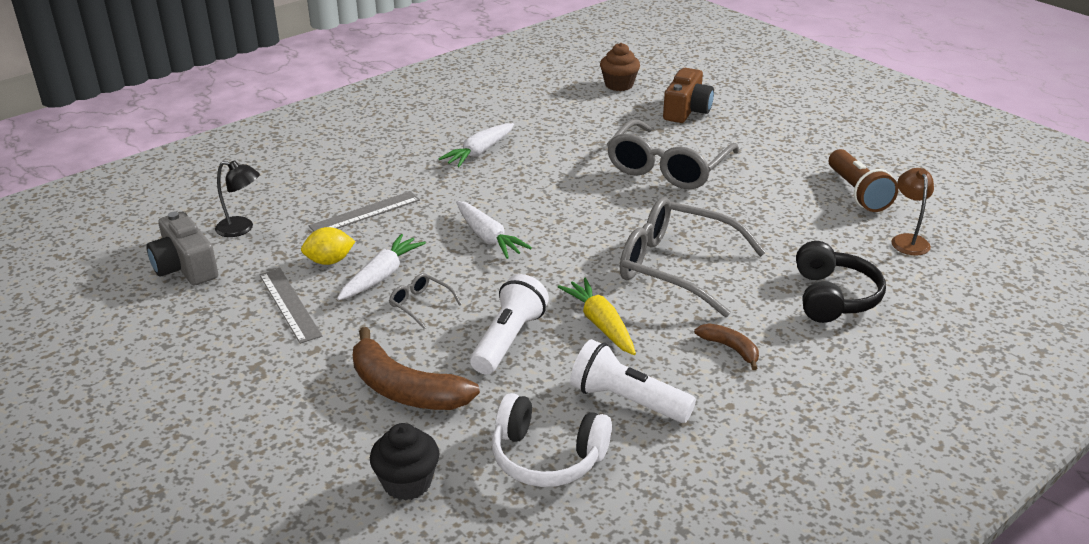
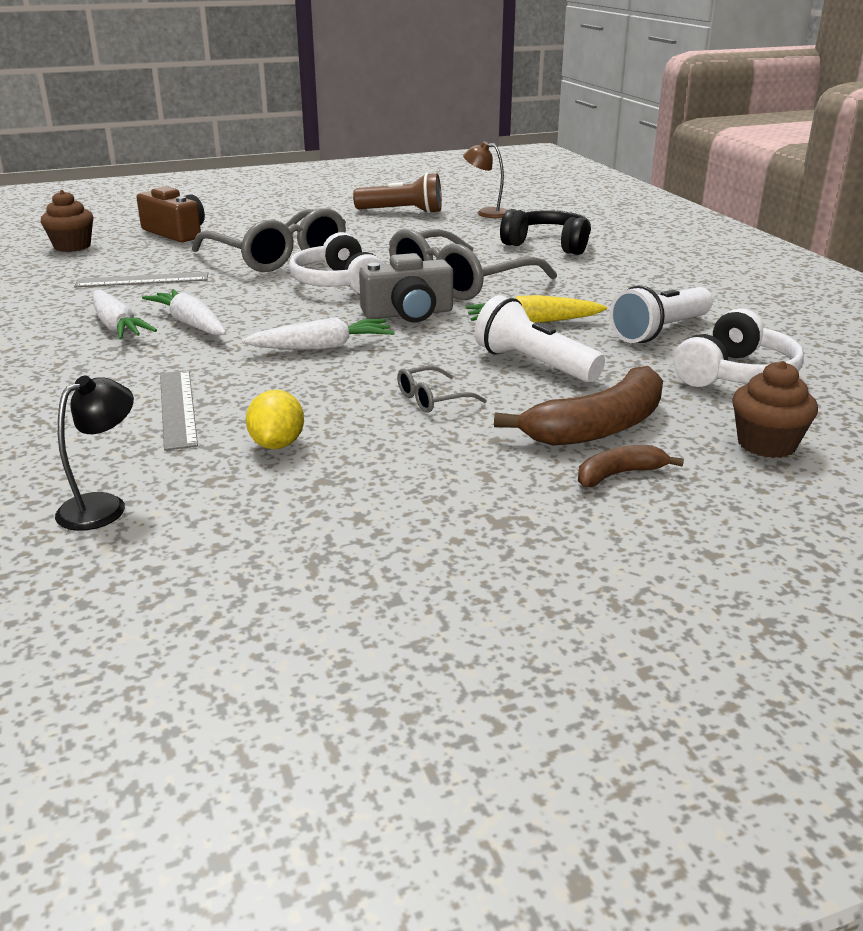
camera: 70 degrees left, 5 degrees down
(185, 267) = (167, 567): grey camera -> grey camera (408, 313)
(289, 305) = (363, 483): grey ruler -> grey ruler (142, 280)
(381, 276) = (348, 414): white carrot -> white carrot (191, 324)
(407, 483) = (766, 444): black cupcake -> brown cupcake
(625, 210) = (338, 283): none -> white headphones
(730, 348) = (600, 285): brown banana -> brown banana (619, 474)

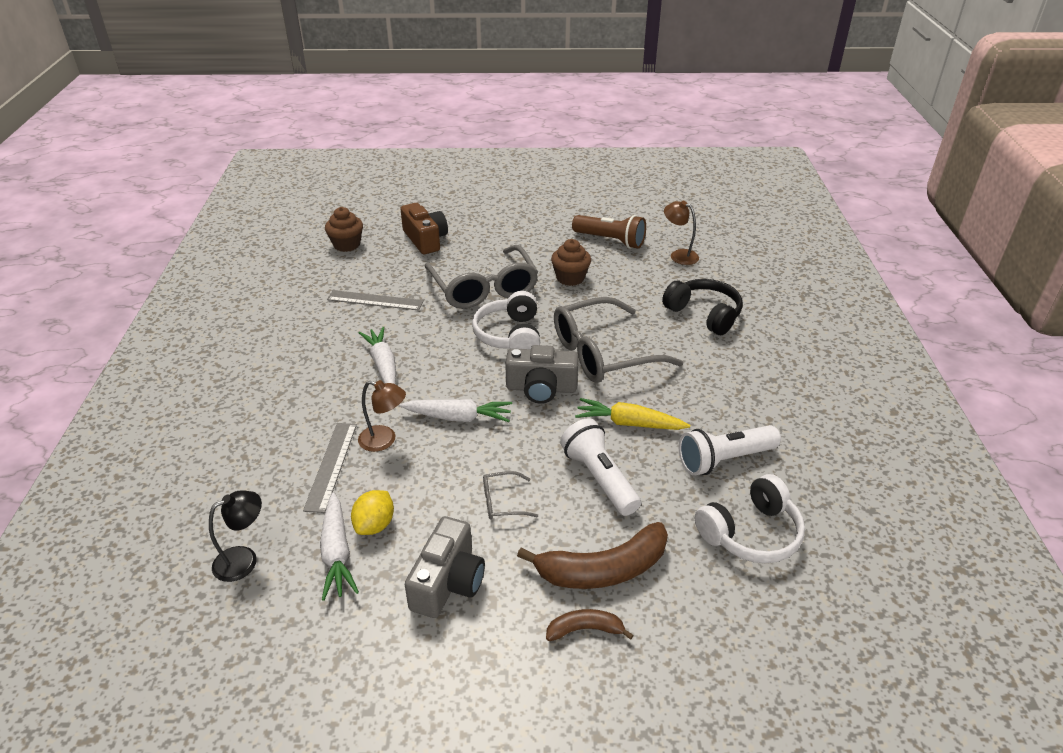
camera: 20 degrees right, 10 degrees up
(117, 326) = (334, 357): white carrot -> white carrot (337, 553)
(237, 378) = (384, 440): none -> brown lamp
(415, 471) = (448, 582): none -> grey camera
(766, 444) = (717, 628): brown cupcake -> brown cupcake (570, 278)

